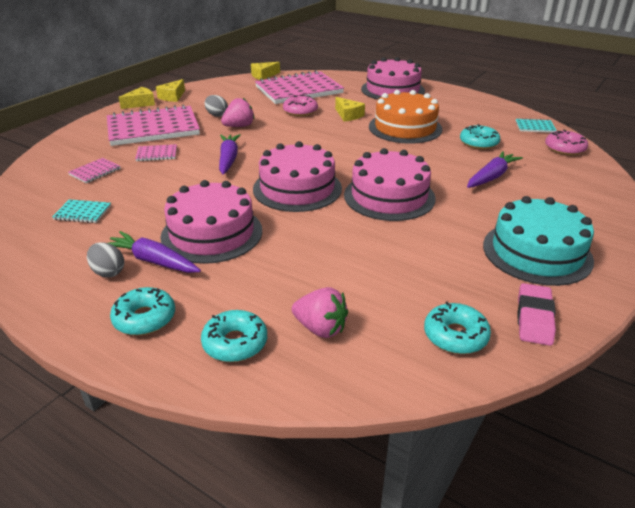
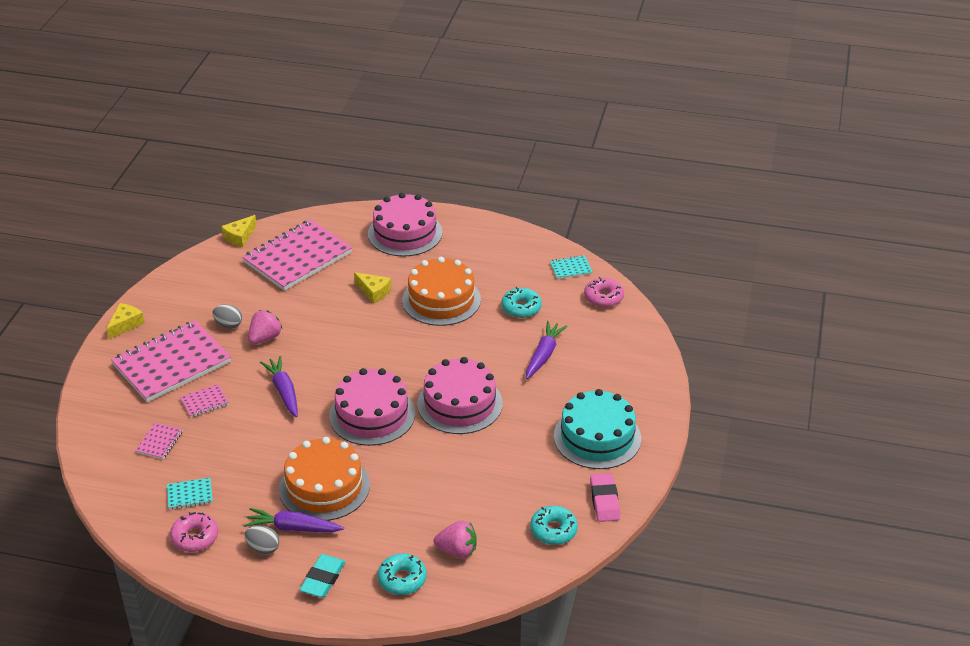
camera: 20 degrees left, 5 degrees up
(144, 318) = (323, 579): turquoise donut -> turquoise eraser
(172, 97) = (155, 303): yellow cheese -> none
(212, 233) = (324, 487): pink cake -> orange cake
(300, 111) = (318, 297): pink donut -> pink donut (195, 537)

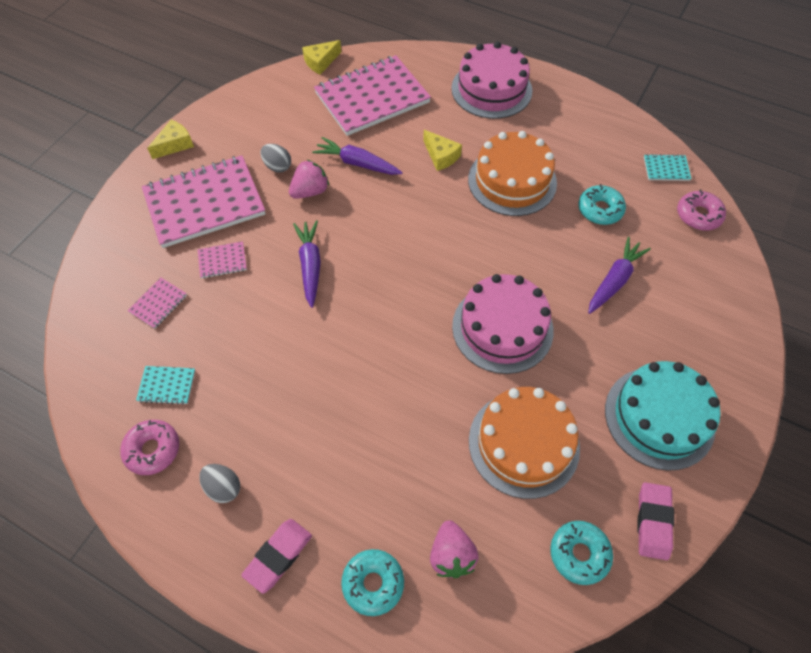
camera: 15 degrees right, 20 degrees up
(293, 528) = (266, 465): purple carrot -> purple carrot (357, 163)
(323, 579) = (278, 556): turquoise eraser -> pink eraser
(324, 487) = (318, 412): orange cake -> orange cake (523, 443)
(372, 414) = (398, 320): pink cake -> none
(457, 551) = (451, 555): pink strawberry -> pink strawberry turned 60 degrees clockwise

